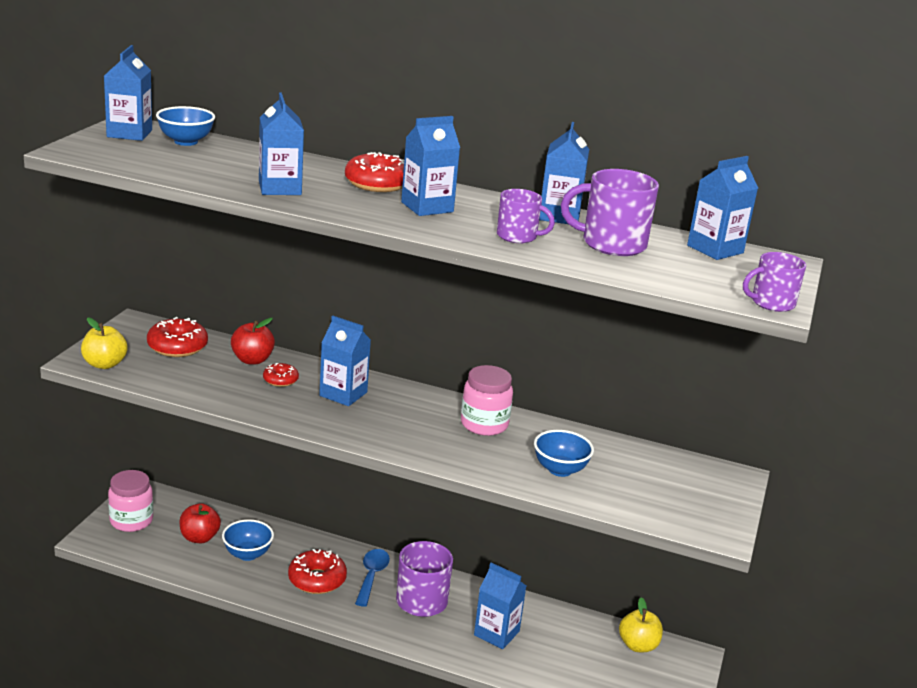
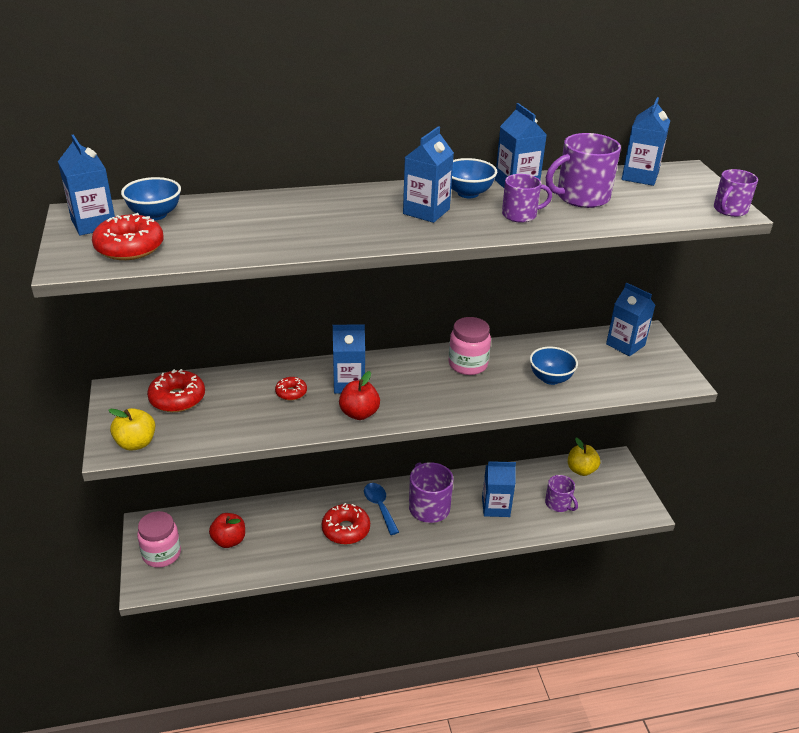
camera: 30 degrees left, 10 degrees up
(247, 554) = (278, 535): blue bowl -> blue bowl (468, 193)
(252, 360) = (250, 384): red apple -> red apple (359, 413)
(280, 188) = (299, 235): blue carton -> blue carton (625, 345)
(378, 183) = (361, 202): red donut -> red donut (129, 247)
(573, 664) = (558, 504): none -> purple mug

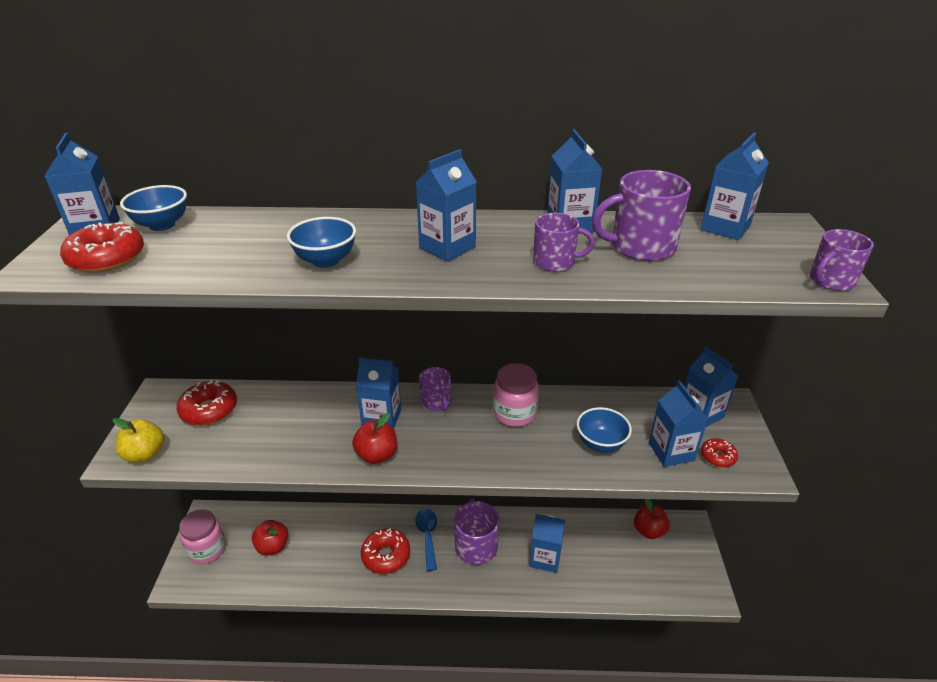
camera: 15 degrees right, 0 degrees up
(291, 392) = (319, 420): red donut -> red donut (717, 457)
(468, 193) = (507, 230): blue bowl -> blue bowl (326, 261)
(558, 504) = (613, 567): purple mug -> purple mug (436, 402)
(581, 470) = (649, 531): yellow apple -> red apple
(610, 376) = (671, 451): none -> blue carton

